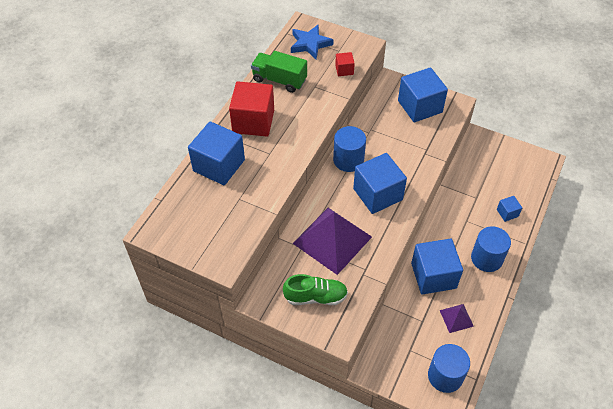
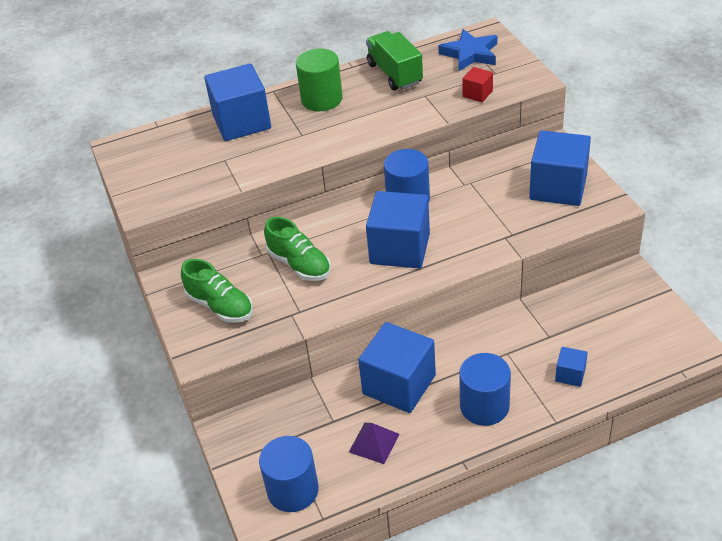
camera: 45 degrees right, 10 degrees down
(253, 121) = (322, 99): red cube -> green cylinder
(332, 240) = (299, 264): purple pyramid -> green shoe

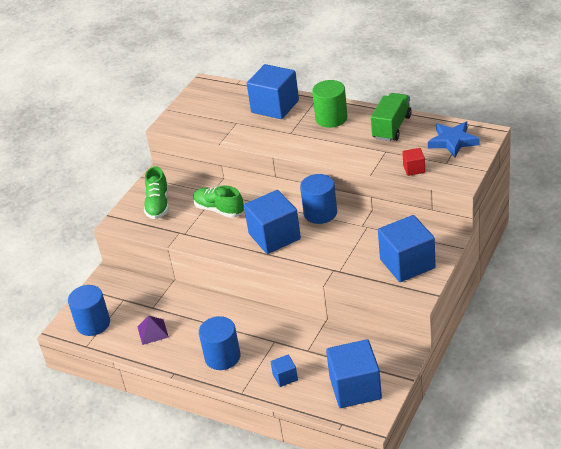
camera: 50 degrees right, 5 degrees down
(299, 264) = (219, 210): green shoe -> green shoe turned 120 degrees clockwise
(399, 384) = (203, 314): blue cube -> blue cube (355, 388)

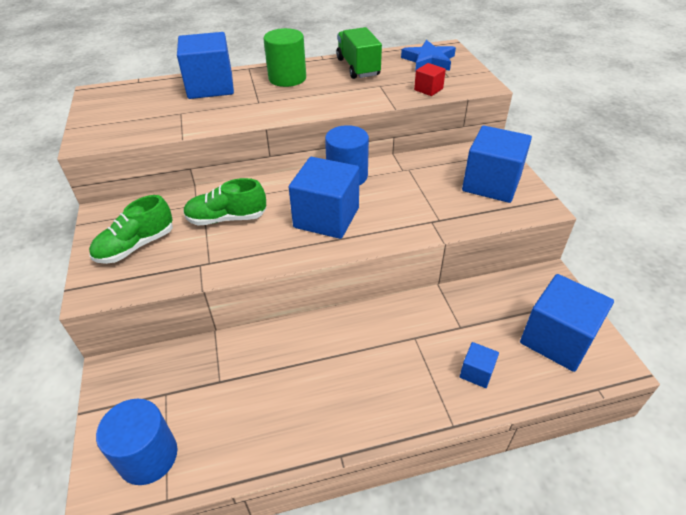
camera: 45 degrees left, 5 degrees up
(152, 332) = (252, 415): purple pyramid -> none
(158, 205) = (136, 246): green shoe -> green shoe turned 90 degrees clockwise
(222, 357) = (379, 393): blue cylinder -> none

